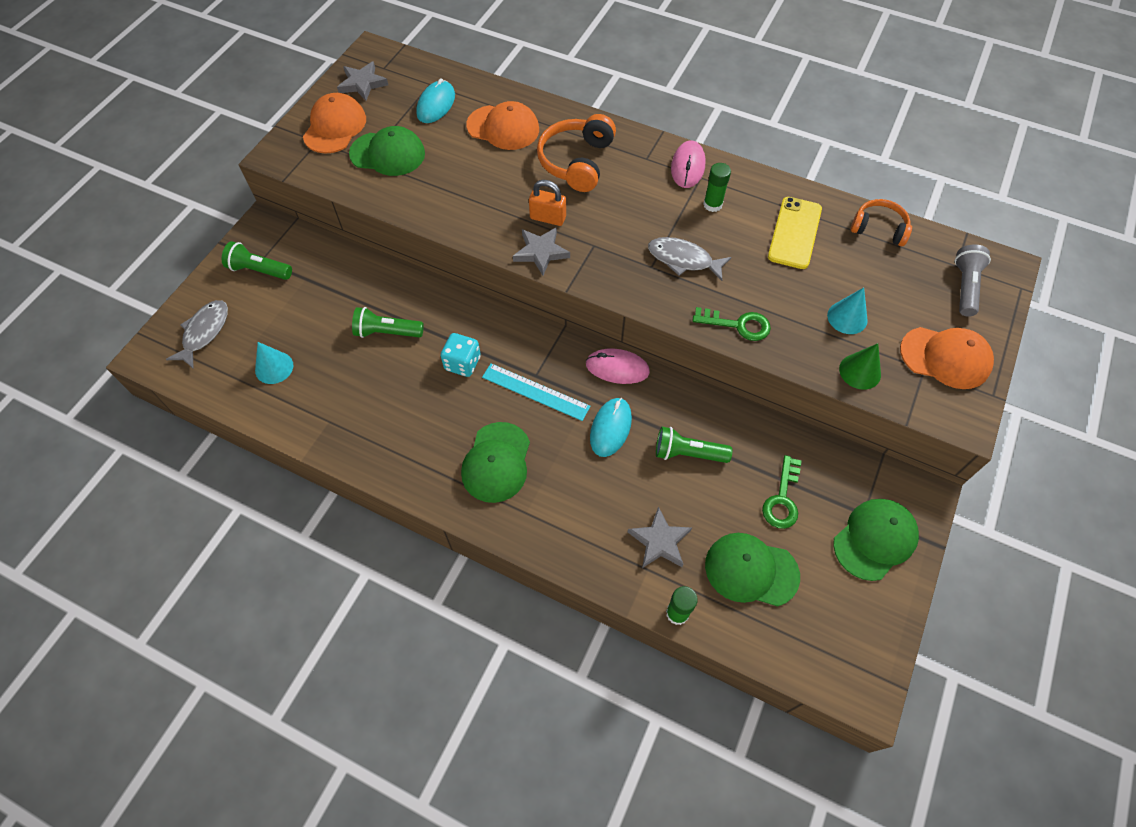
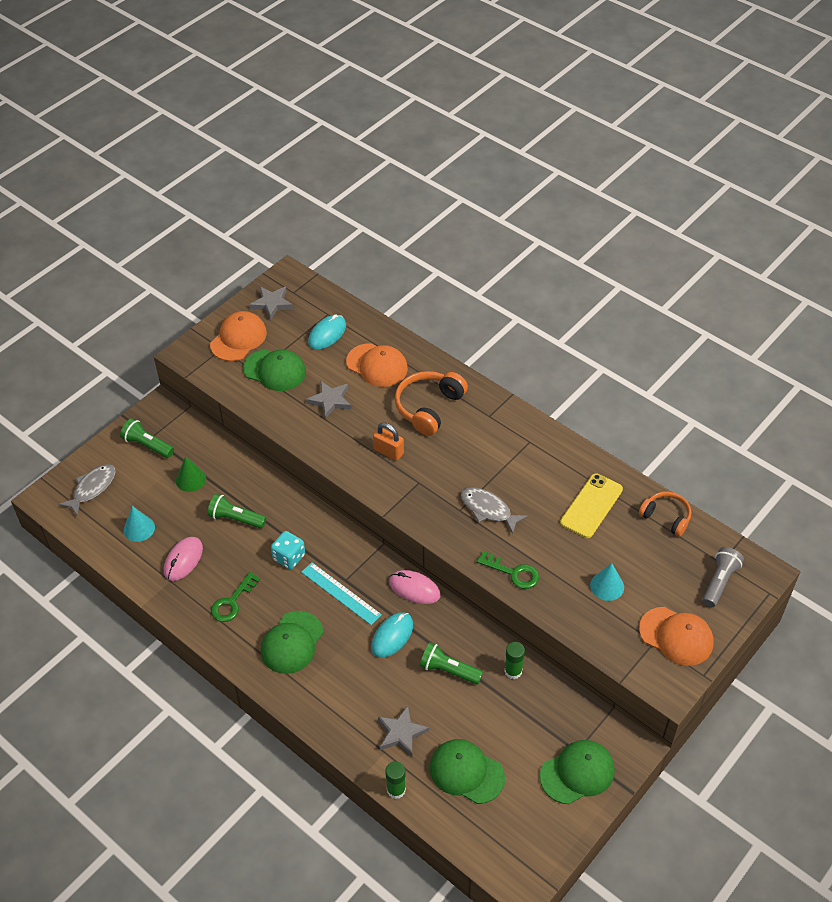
camera: 15 degrees right, 10 degrees down
(541, 252) = (373, 479): grey star -> grey star (330, 401)
(688, 167) = (522, 430): pink mouse -> pink mouse (183, 560)
(712, 205) = (530, 467): green glue stick -> green glue stick (513, 671)
(782, 499) = (513, 724): green key -> green key (232, 602)
(860, 371) = (599, 632): green cone -> green cone (191, 479)

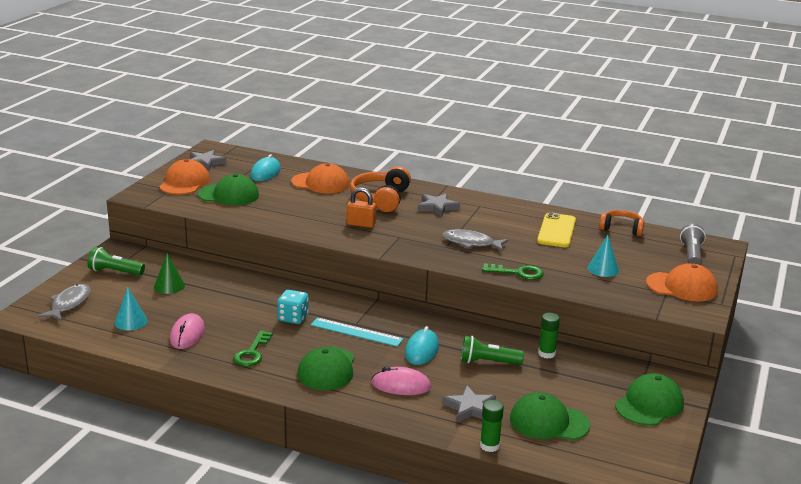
camera: 20 degrees left, 25 degrees down
(236, 519) = (227, 303): green flashlight -> none
(330, 401) = (290, 205): grey star -> grey star (437, 207)
(414, 588) = (423, 319): pink mouse -> pink mouse (401, 385)

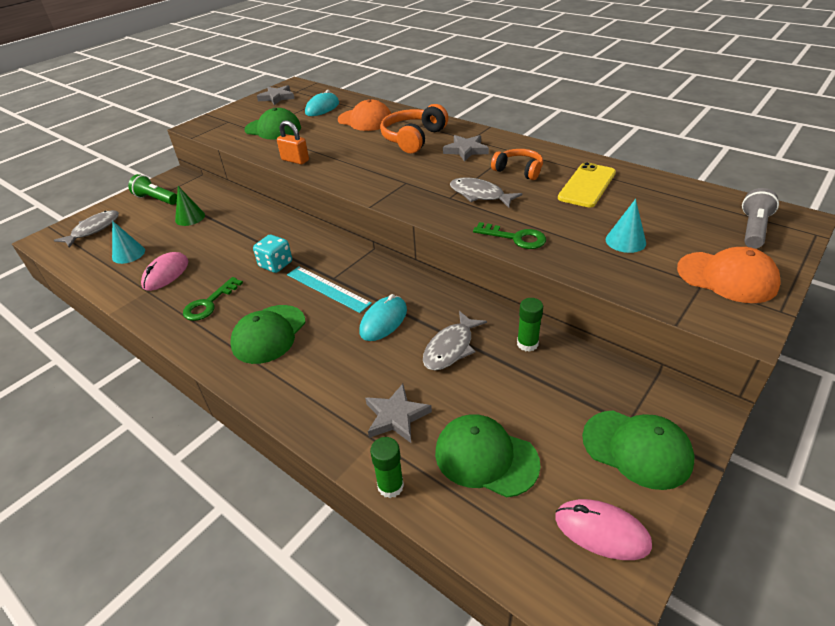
camera: 20 degrees right, 15 degrees up
(184, 182) = (244, 115): orange cap -> none
(361, 224) = (375, 166): orange padlock -> orange padlock (295, 160)
(401, 385) = (334, 369): pink mouse -> pink mouse (601, 531)
(488, 362) = (450, 348): green flashlight -> grey fish
(621, 229) = (669, 187): orange headphones -> orange headphones (519, 170)
(649, 404) = (637, 448): green cap -> green cap turned 60 degrees clockwise

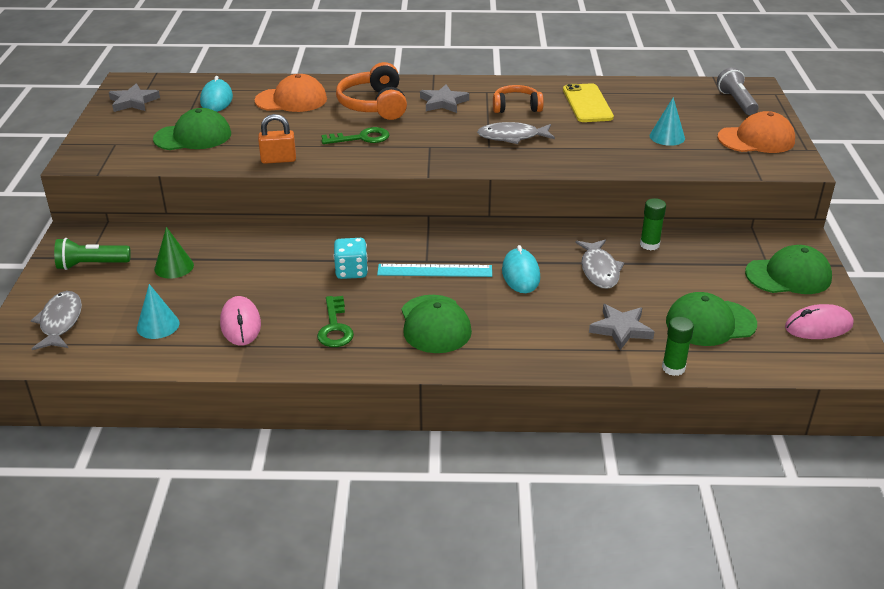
camera: 40 degrees left, 5 degrees down
(515, 238) = (587, 160): green key -> green key (361, 138)

